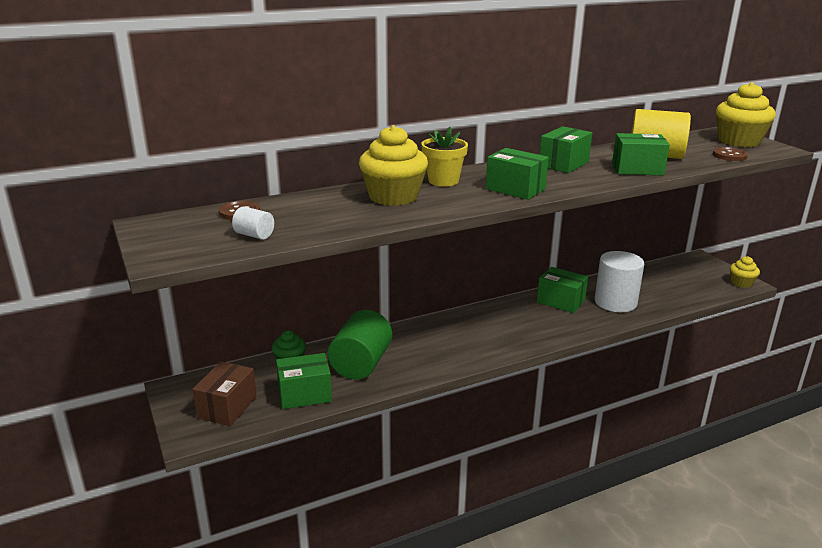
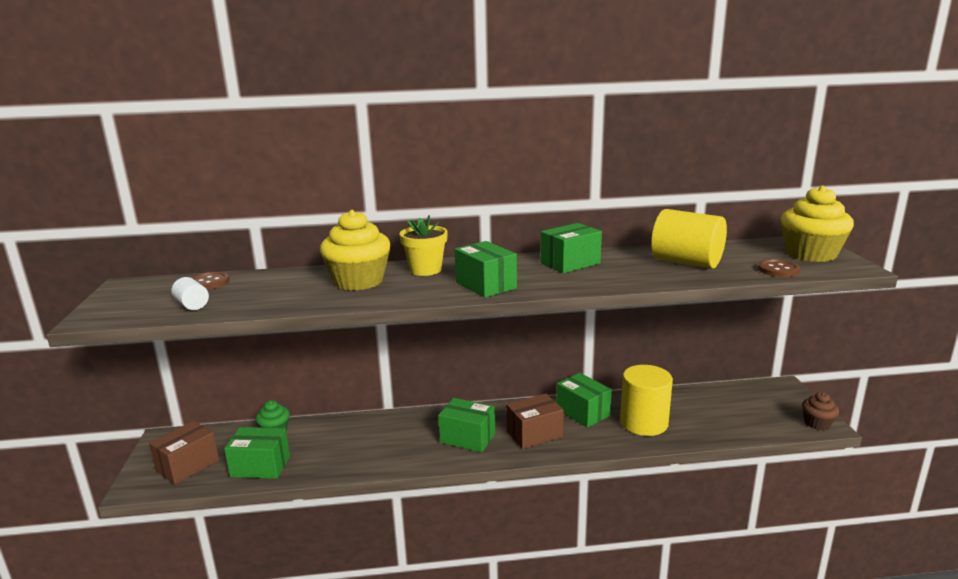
camera: 20 degrees right, 5 degrees down
(361, 364) = (334, 445): green cylinder -> none
(534, 325) = (534, 434): none -> brown box
(615, 302) = (644, 423): white cylinder -> yellow cylinder
(637, 169) = (646, 276): green box -> green box (467, 438)
(741, 283) = (817, 423): yellow cupcake -> brown cupcake

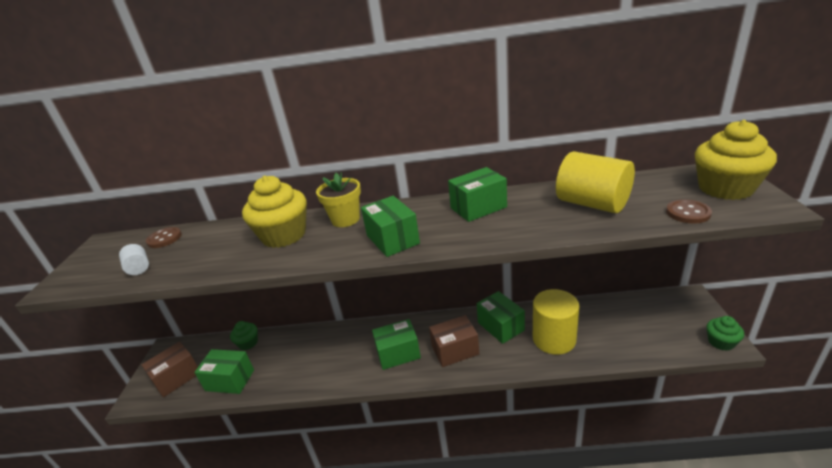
camera: 10 degrees right, 10 degrees up
(467, 438) = (398, 353): green box -> green box turned 45 degrees counterclockwise
(817, 423) = (721, 342): brown cupcake -> green cupcake

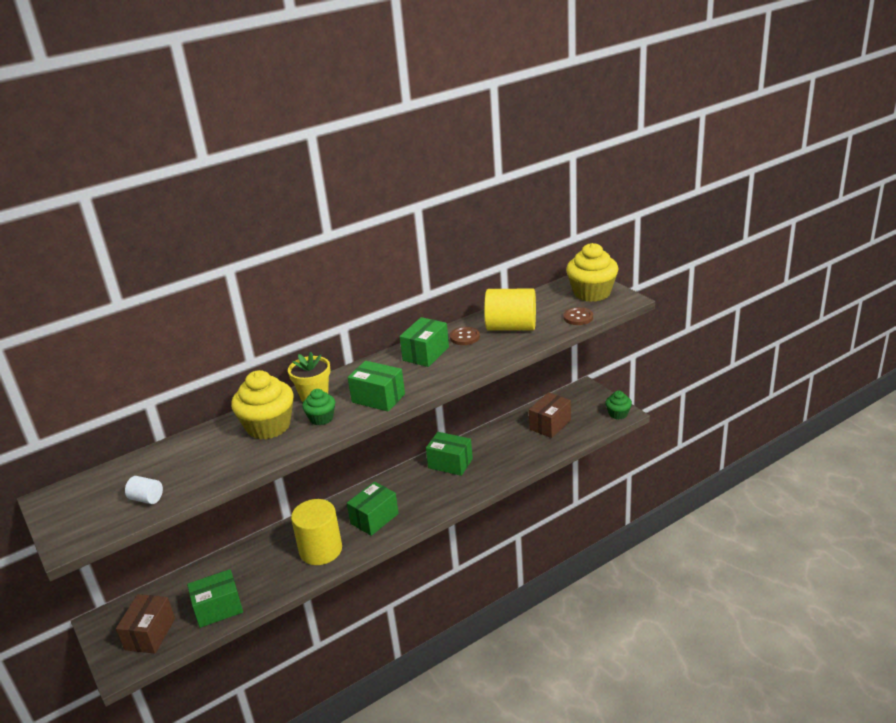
camera: 35 degrees left, 0 degrees up
(164, 238) = (131, 470): brown button -> brown button (464, 337)
(248, 343) = (202, 575): green cupcake -> green cupcake (321, 418)
(455, 350) = (424, 496): brown box -> brown box (550, 425)
(554, 339) = (500, 456): yellow cylinder -> yellow cylinder (321, 550)

